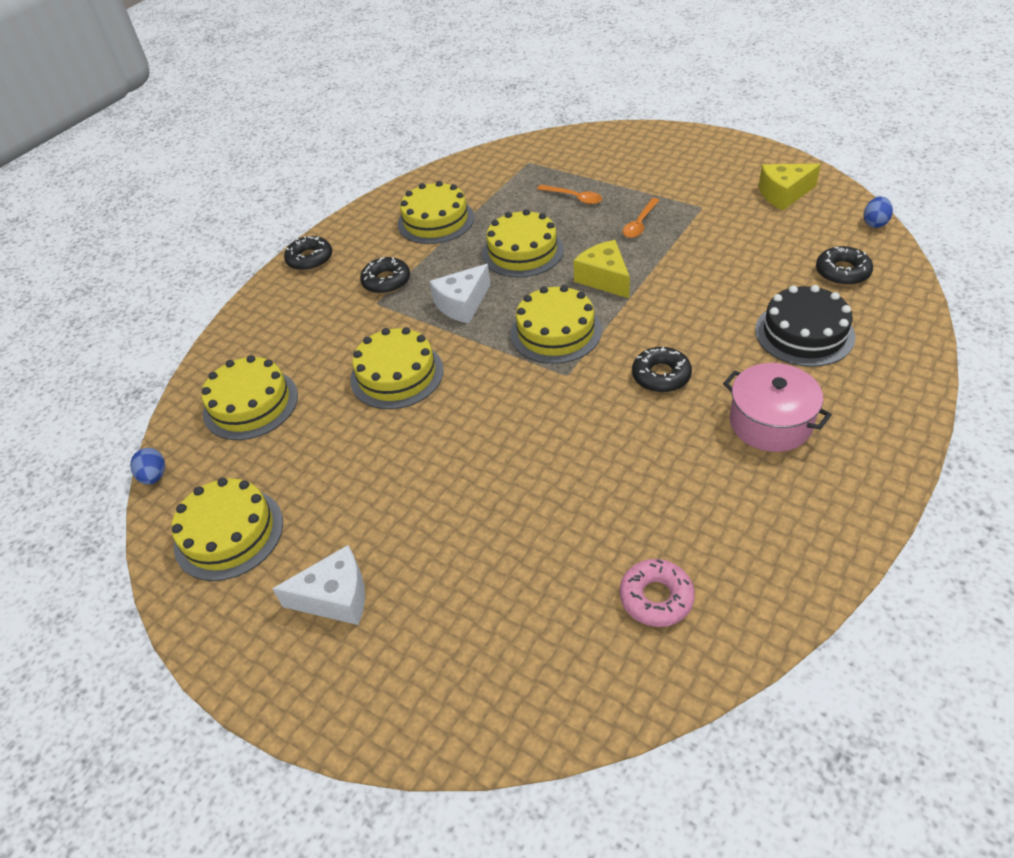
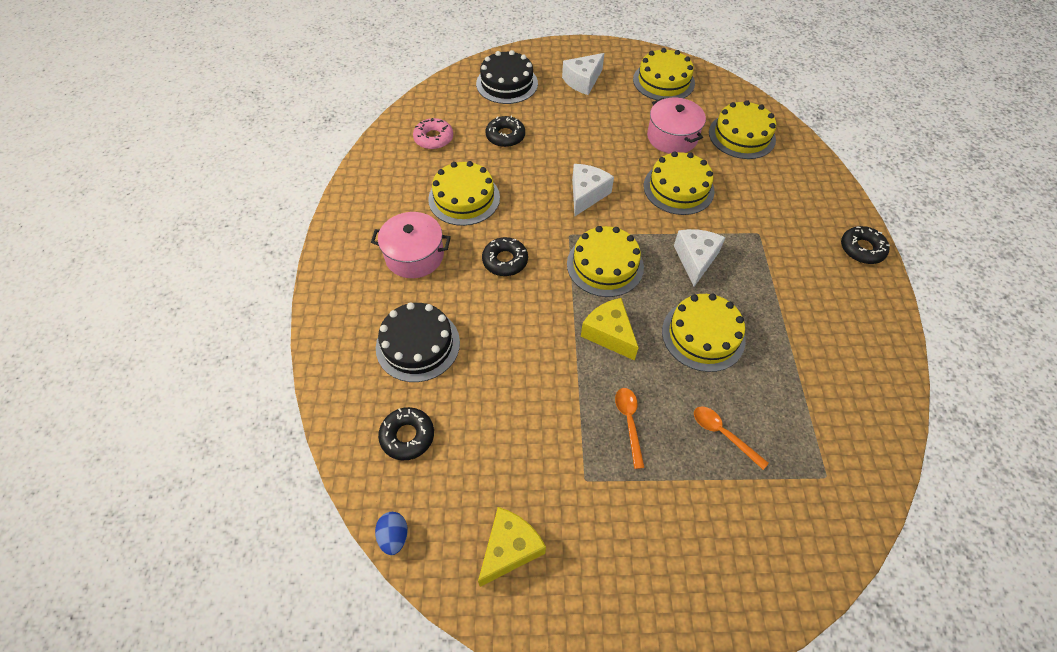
camera: 140 degrees right, 10 degrees up
(154, 476) = (736, 85): blue egg -> none
(328, 439) = (672, 137): none -> pink pot
(386, 281) = (776, 255): black donut -> black donut (505, 136)
(436, 221) = (817, 338): yellow cake -> yellow cake (464, 198)
(457, 661) = (507, 83): none -> black cake
(505, 411) = (586, 194): none -> white cheese
(574, 198) = (723, 434): orange spoon -> orange spoon turned 45 degrees clockwise
(604, 279) = (609, 334): yellow cheese -> yellow cheese turned 150 degrees counterclockwise

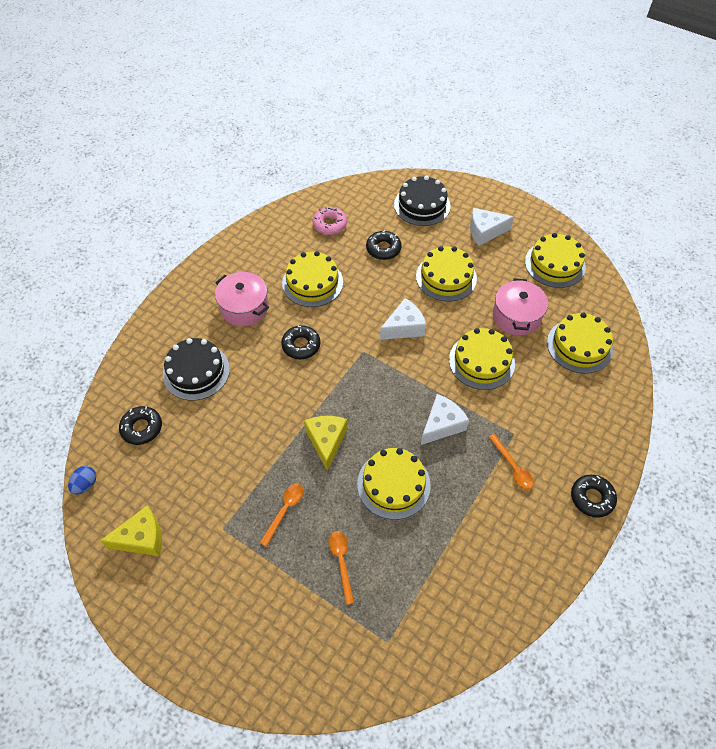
camera: 35 degrees right, 0 degrees up
(605, 265) = (369, 389): yellow cake -> yellow cake (446, 277)
(782, 260) = (512, 466): none -> orange spoon

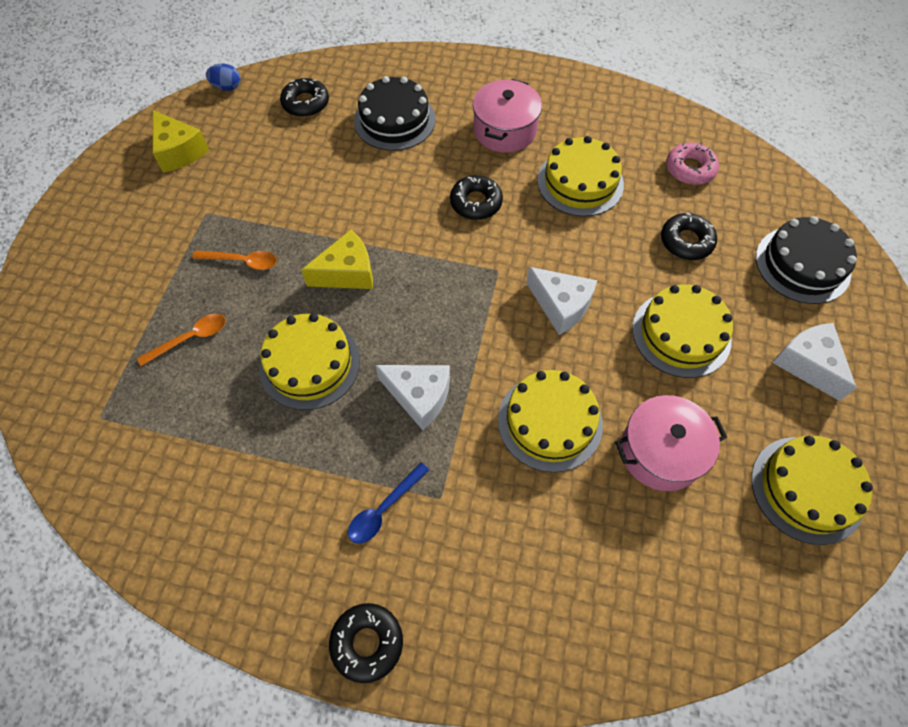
camera: 70 degrees right, 5 degrees up
(512, 466) = (384, 509): orange spoon -> blue spoon
(579, 346) = (652, 566): yellow cake -> none

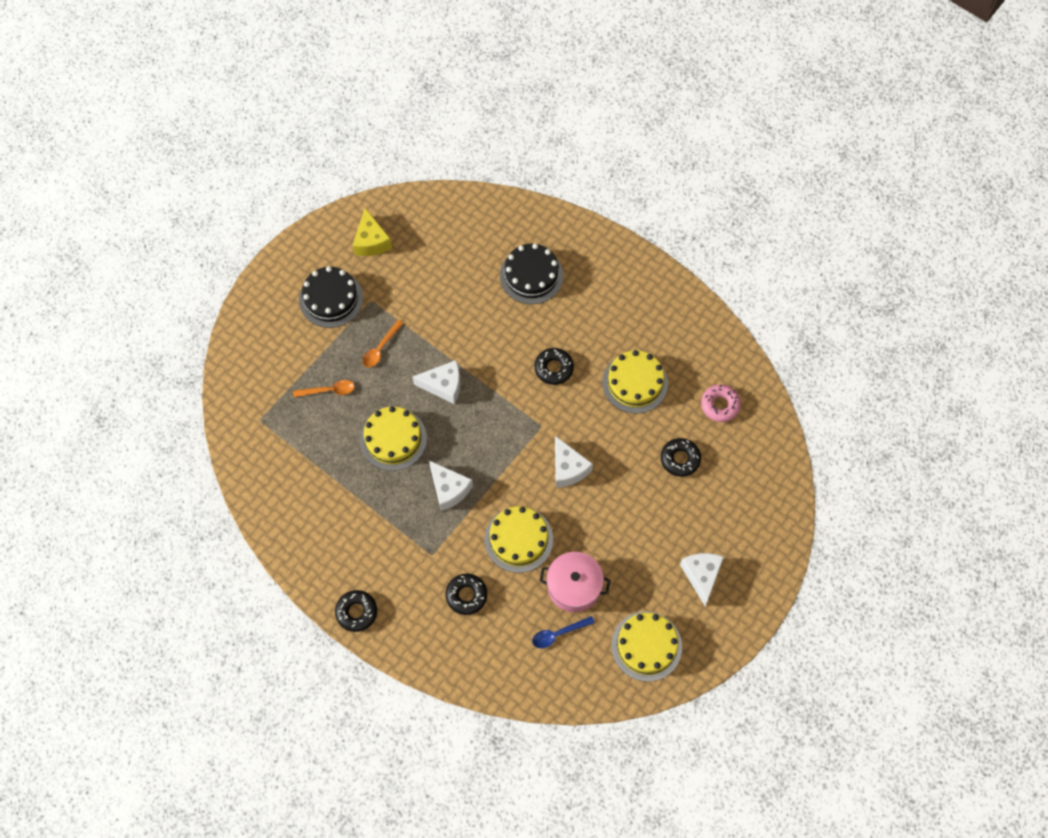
camera: 25 degrees right, 5 degrees up
(227, 87) = (425, 196): blue egg -> none
(242, 261) = (380, 348): orange spoon -> orange spoon turned 90 degrees clockwise
(306, 103) = (475, 234): black donut -> black donut (466, 595)
(347, 272) = (443, 385): yellow cheese -> white cheese
(384, 509) = (397, 546): blue spoon -> blue spoon (558, 634)
(505, 130) = (606, 317): pink pot -> none
(681, 334) = (634, 521): yellow cake -> none
(802, 264) = (748, 510): black cake -> black cake (331, 299)

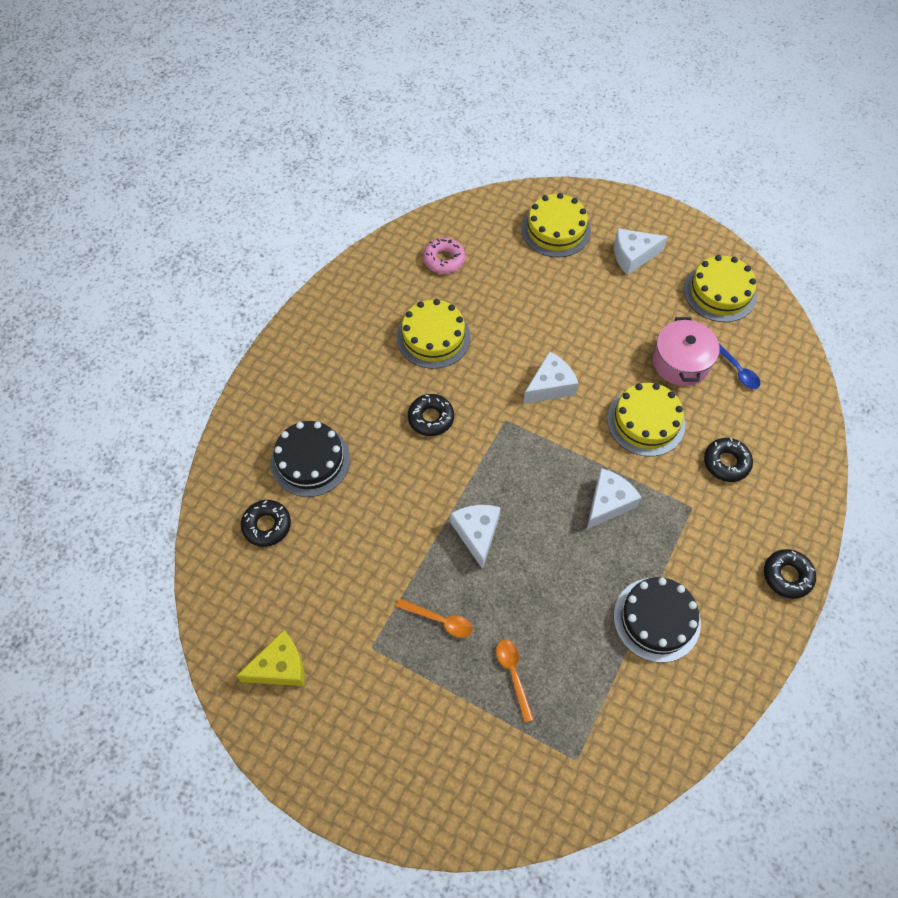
camera: 100 degrees left, 5 degrees down
(331, 299) = (376, 703): black cake -> black cake (656, 619)
(393, 439) = (561, 579): yellow cake -> yellow cake (556, 230)
(680, 459) = (513, 287): black donut -> black donut (267, 525)

